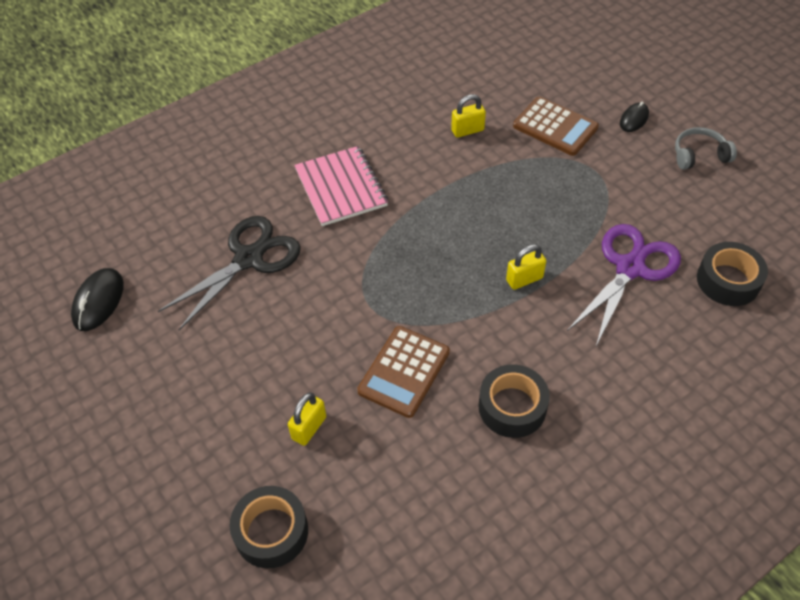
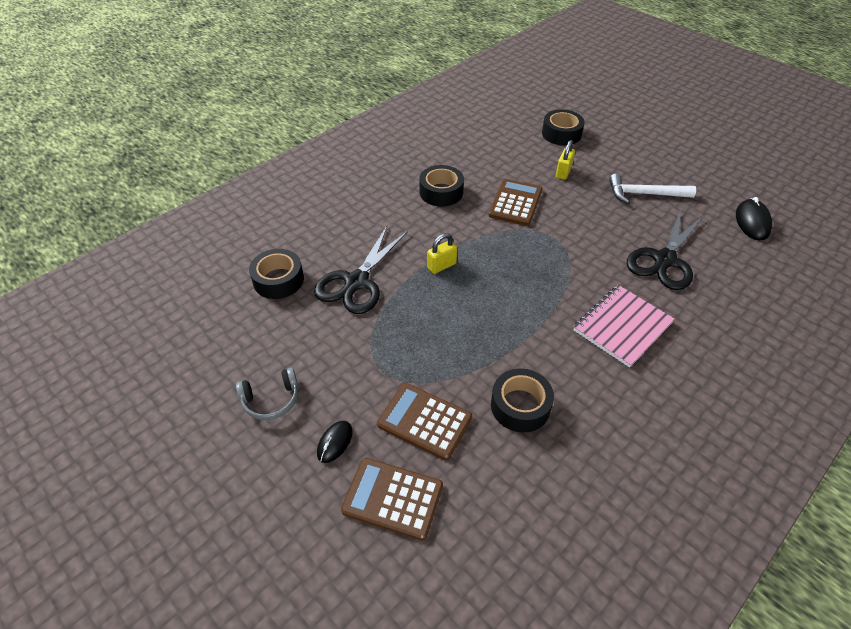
camera: 170 degrees right, 5 degrees down
(209, 367) = (644, 194): none -> white hammer
(341, 188) = (622, 327): pink notebook -> pink notebook turned 75 degrees clockwise
(467, 130) = (520, 406): yellow padlock -> black tape
(583, 81) = (392, 498): none -> brown calculator
(630, 268) = (356, 282): purple scissors -> black scissors

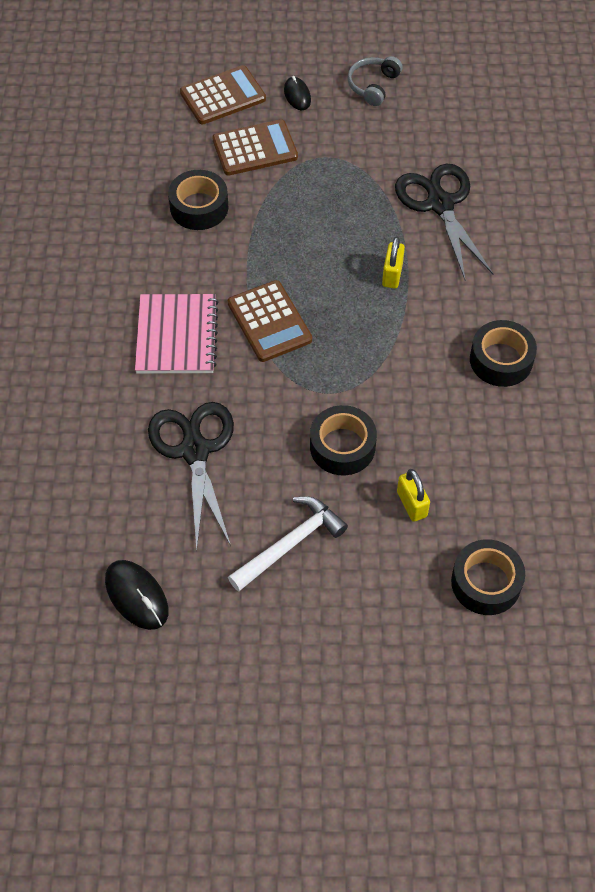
camera: 135 degrees right, 10 degrees up
(278, 280) = (502, 158): black tape -> black tape (342, 446)
(515, 203) = (412, 408): brown calculator -> brown calculator (269, 321)

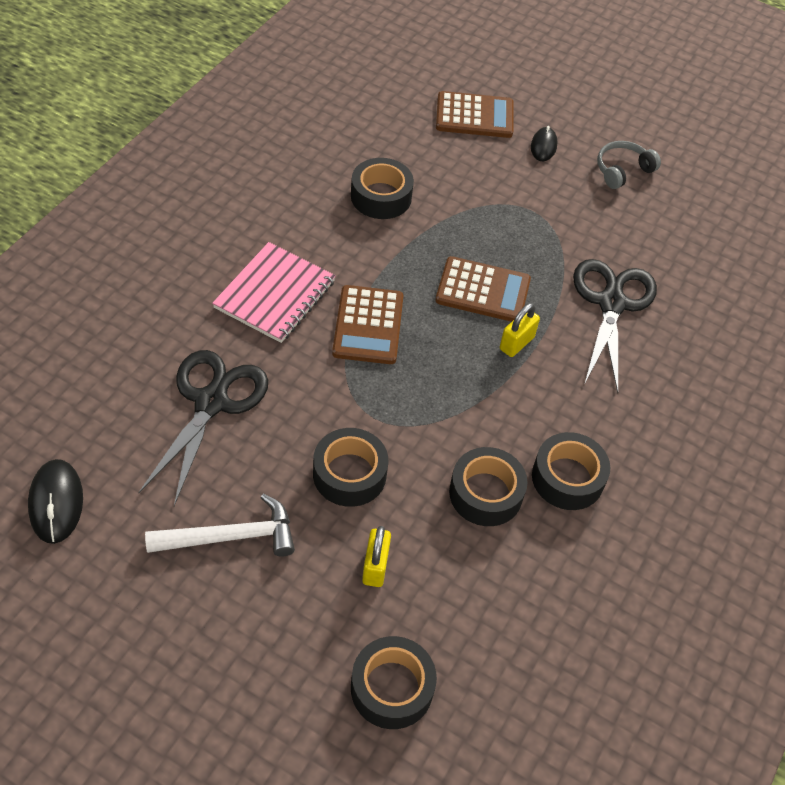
camera: 25 degrees right, 5 degrees down
(255, 148) = (470, 172): brown calculator -> brown calculator (483, 290)
(451, 405) = (485, 493): none -> black tape

